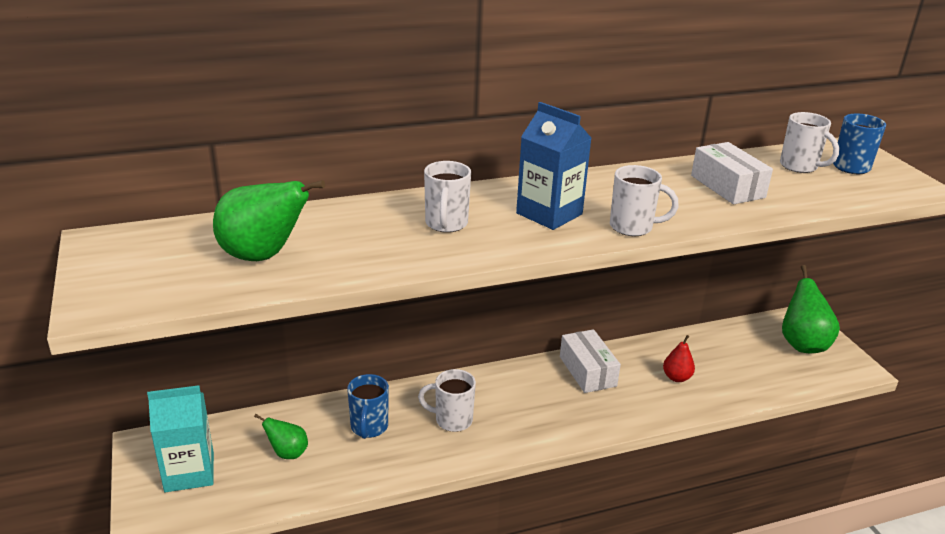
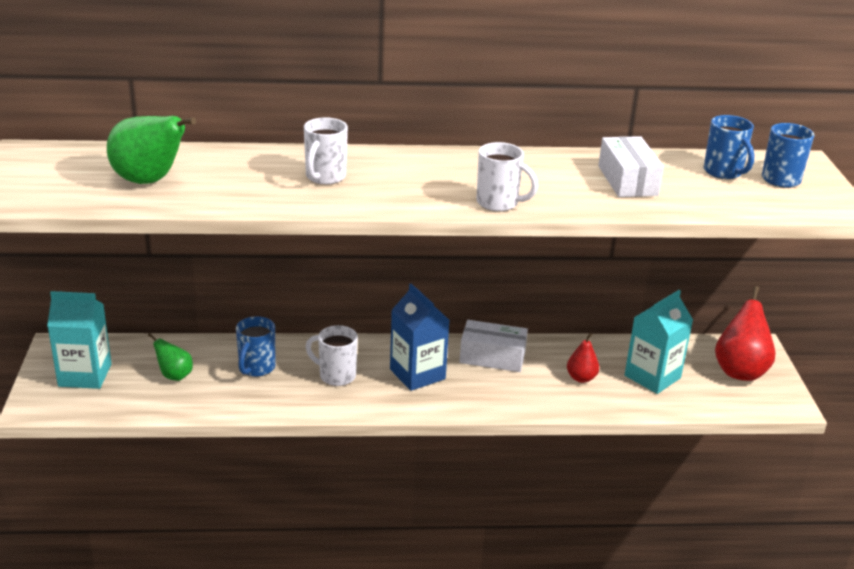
camera: 15 degrees right, 0 degrees up
(549, 214) = (427, 181): blue carton -> blue carton (417, 374)
(587, 371) = (492, 357): white box -> white box turned 75 degrees counterclockwise
(735, 364) = (652, 377): none -> turquoise carton
(800, 167) = (724, 172): white mug -> blue mug
(802, 344) = (740, 371): green pear -> red pear

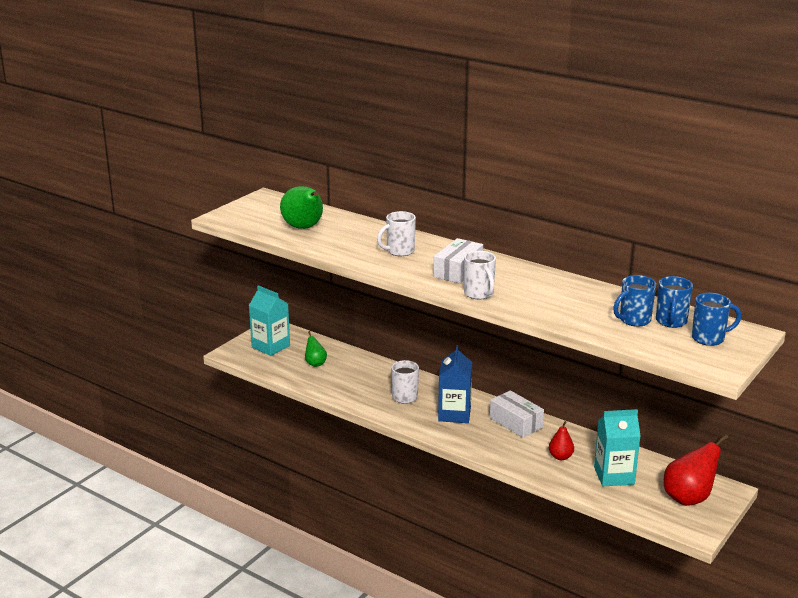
camera: 40 degrees right, 5 degrees down
(256, 368) = (363, 376): blue mug -> blue mug (633, 320)
(627, 181) = (588, 306): white box -> white box (458, 271)

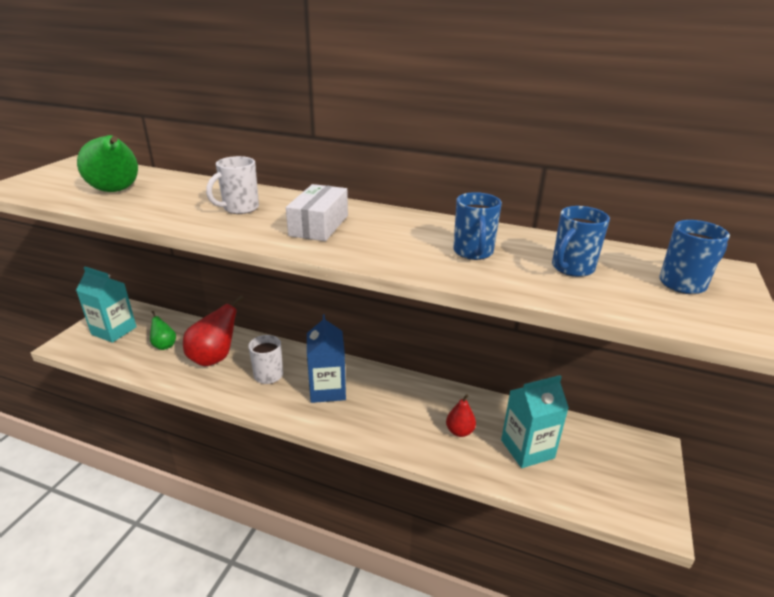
camera: 15 degrees left, 5 degrees up
(479, 294) = (355, 253): white mug -> none
(516, 423) = (397, 391): white box -> none
(671, 322) = (617, 265): blue mug -> blue mug (473, 253)
(688, 498) = (621, 468): red pear -> red pear (214, 358)

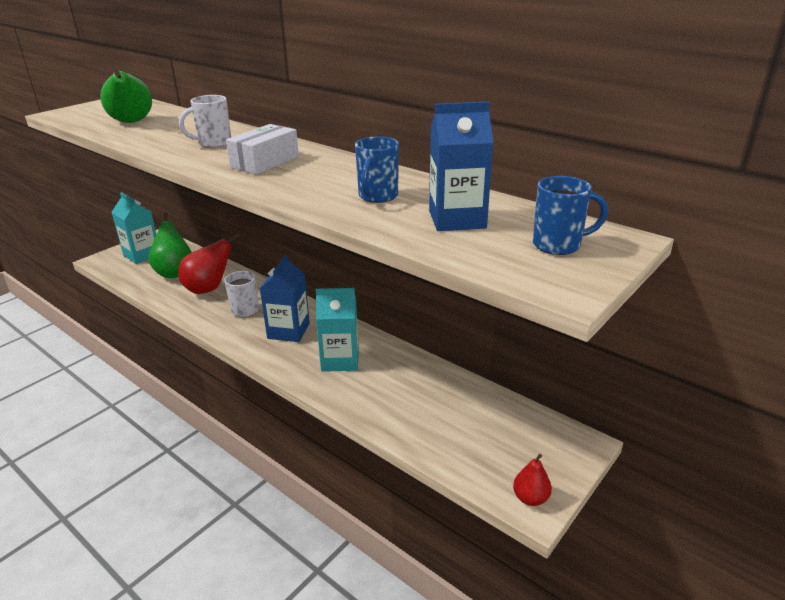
camera: 20 degrees right, 0 degrees up
(164, 345) = (174, 272): green pear -> green pear, size x1.82
(459, 431) = (387, 388): red pear -> red pear (530, 498)
(527, 449) = (444, 416): turquoise carton -> turquoise carton (340, 360)
(571, 268) = (457, 219): blue mug -> blue carton

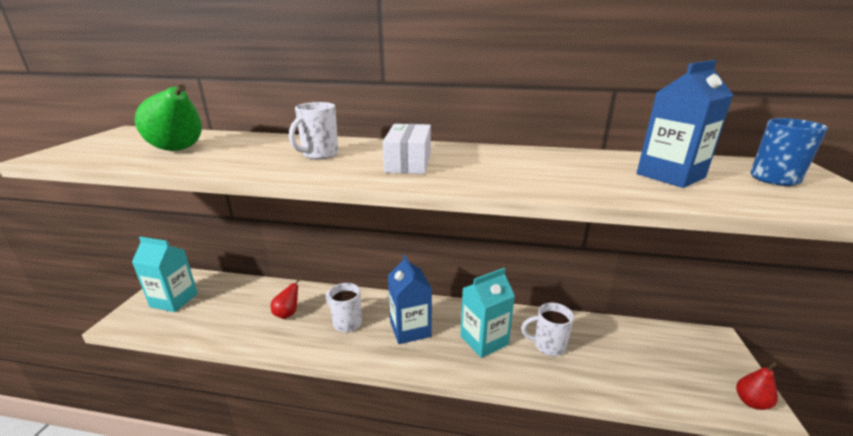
camera: 30 degrees left, 5 degrees down
(174, 272) = (232, 308): green pear -> none
(208, 289) = (287, 314): red pear -> red pear, size x0.55
(377, 197) = (572, 171): blue mug -> none
(392, 384) = (548, 346): none -> white mug

